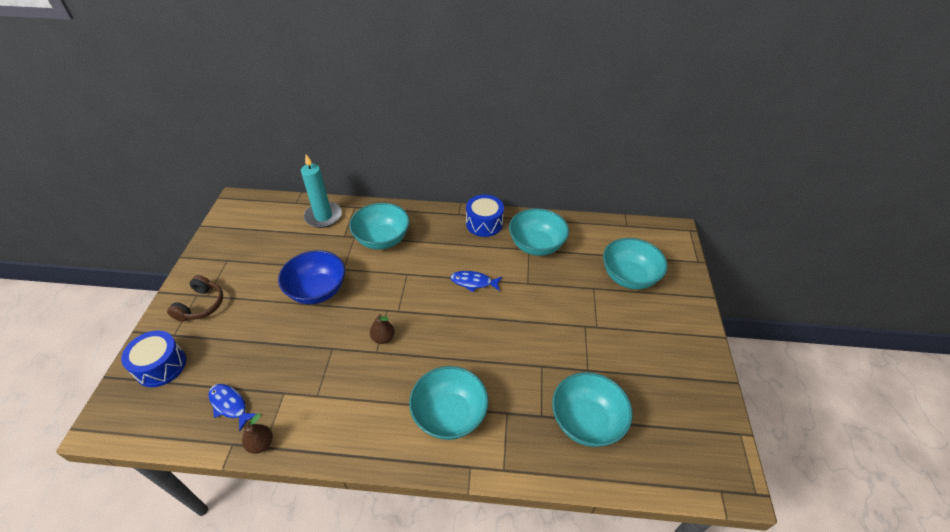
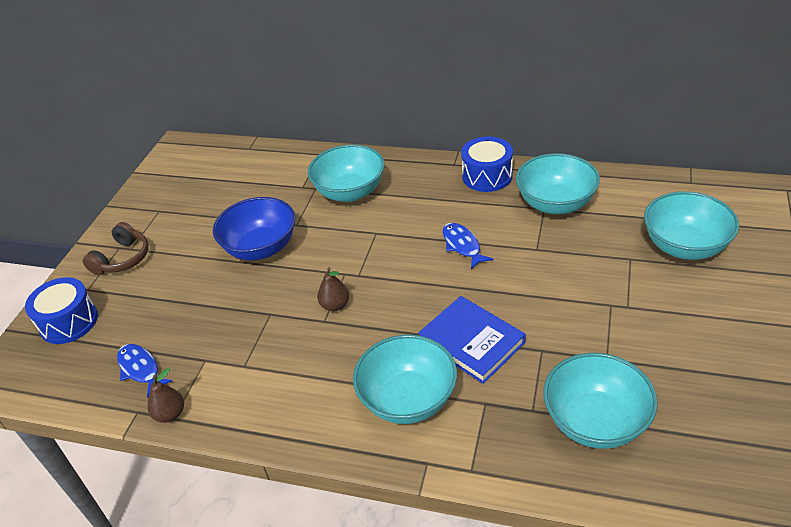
camera: 15 degrees right, 5 degrees down
(323, 216) = (280, 164): turquoise candle -> none
(473, 282) = (462, 245): blue fish -> blue fish turned 45 degrees clockwise
(490, 362) = (471, 342): none -> blue book

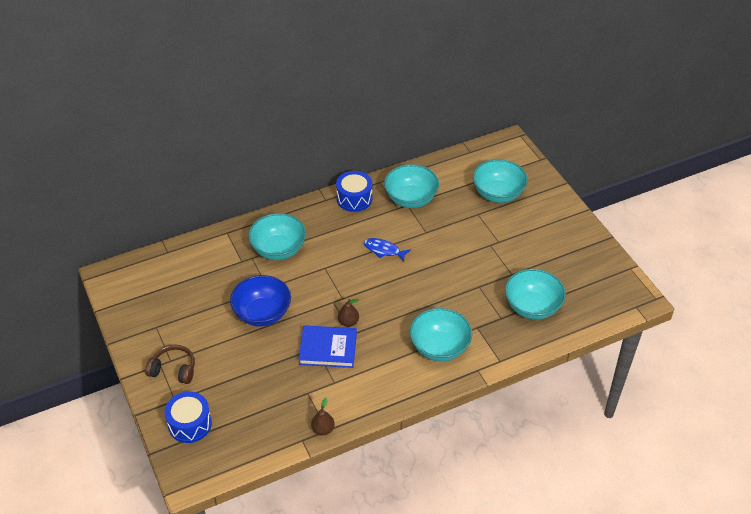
camera: 45 degrees left, 5 degrees up
(122, 259) = (173, 369): brown headphones -> brown headphones turned 60 degrees counterclockwise
(140, 369) = (274, 420): blue fish -> none
(471, 342) = (441, 301): blue book -> blue book (328, 348)

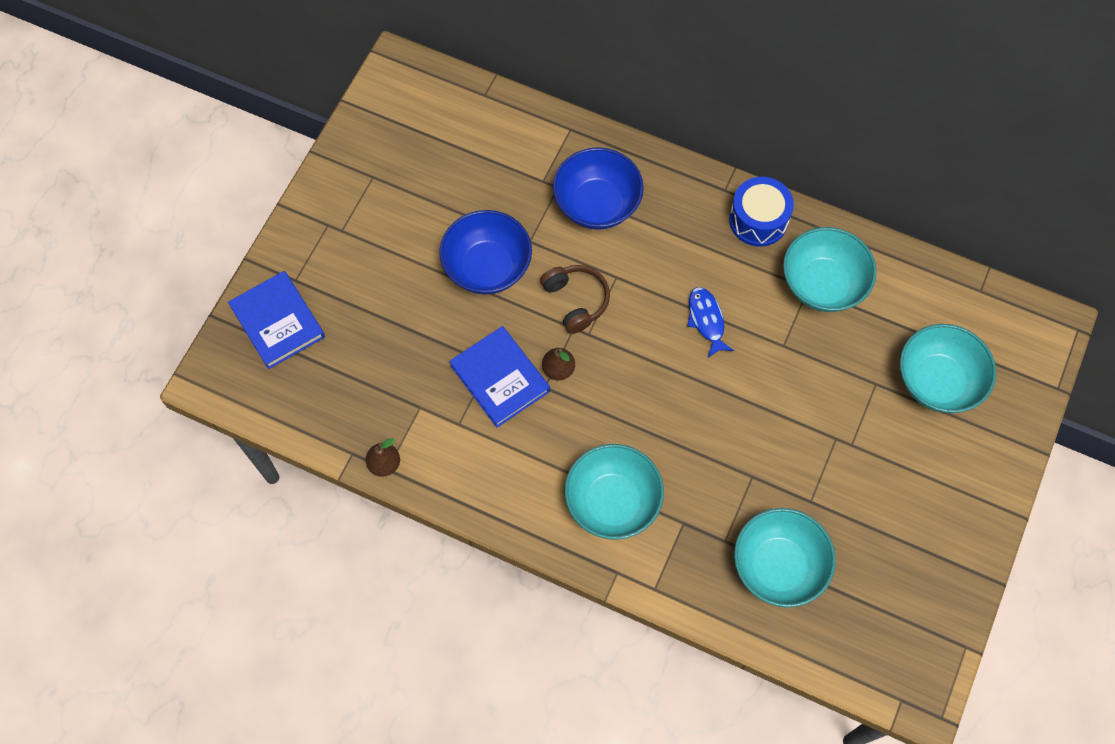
camera: 50 degrees right, 20 degrees up
(173, 369) = (332, 244): brown headphones -> brown headphones (576, 301)
(190, 424) = (278, 322): blue drum -> blue book
(278, 249) = (597, 204): turquoise bowl -> blue bowl

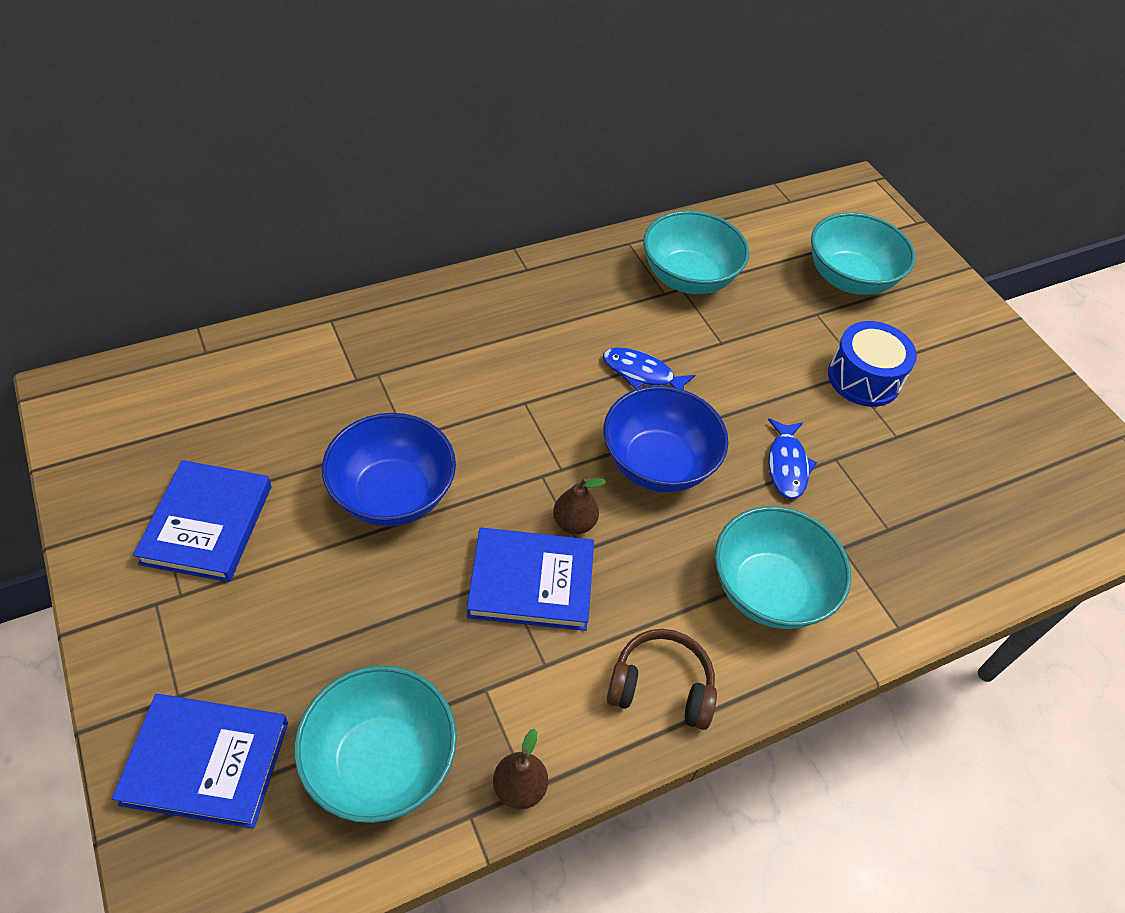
camera: 55 degrees left, 15 degrees down
(387, 203) = (207, 524): none -> blue book
(576, 301) = (514, 451): brown headphones -> brown headphones (661, 687)
(597, 204) = (432, 360): blue bowl -> blue bowl (658, 464)
(717, 452) = (787, 465): none -> blue fish
(758, 220) = (581, 271): blue drum -> blue drum (864, 378)
(778, 566) = (948, 508): turquoise bowl -> turquoise bowl (381, 762)

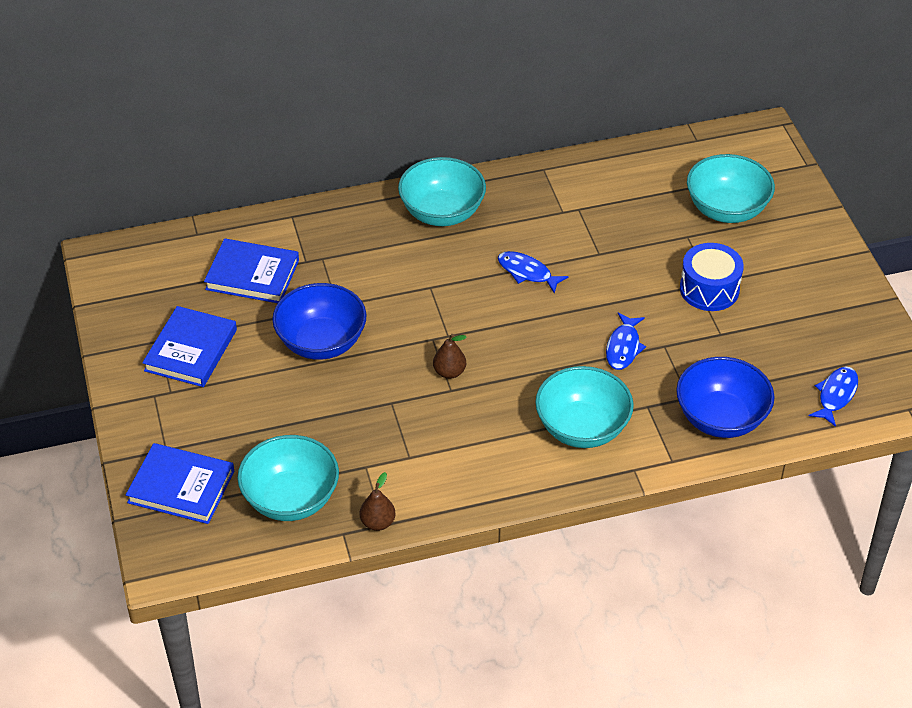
camera: 15 degrees right, 5 degrees down
(531, 582) = (410, 407): blue book -> blue book (252, 275)
(658, 464) = (522, 338): blue bowl -> blue bowl (721, 418)
(661, 687) = (486, 478): brown headphones -> none
(688, 278) = (586, 201): turquoise bowl -> turquoise bowl (442, 212)
(1061, 507) = (836, 395): none -> blue fish

